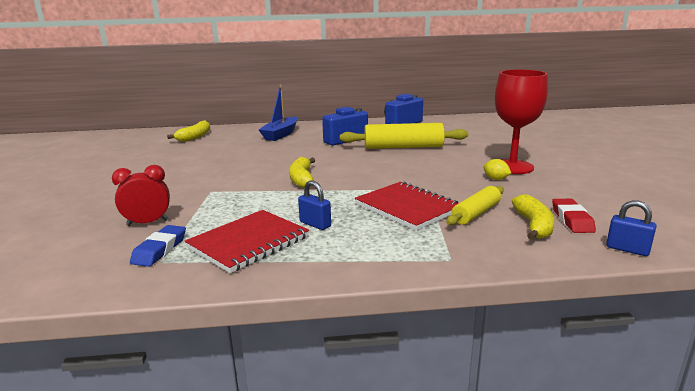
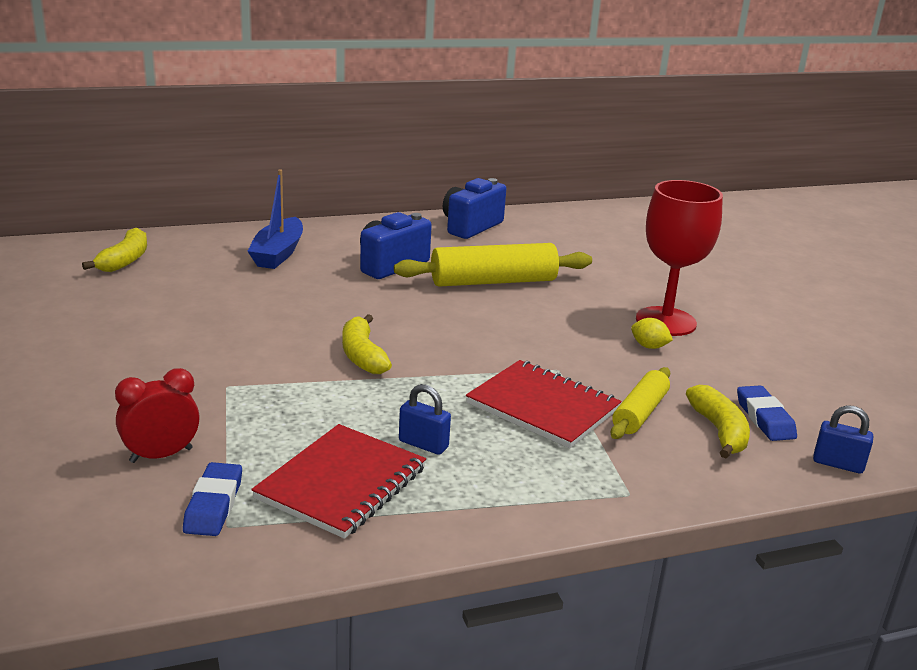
camera: 15 degrees left, 5 degrees up
(572, 220) = (764, 418): red eraser -> blue eraser

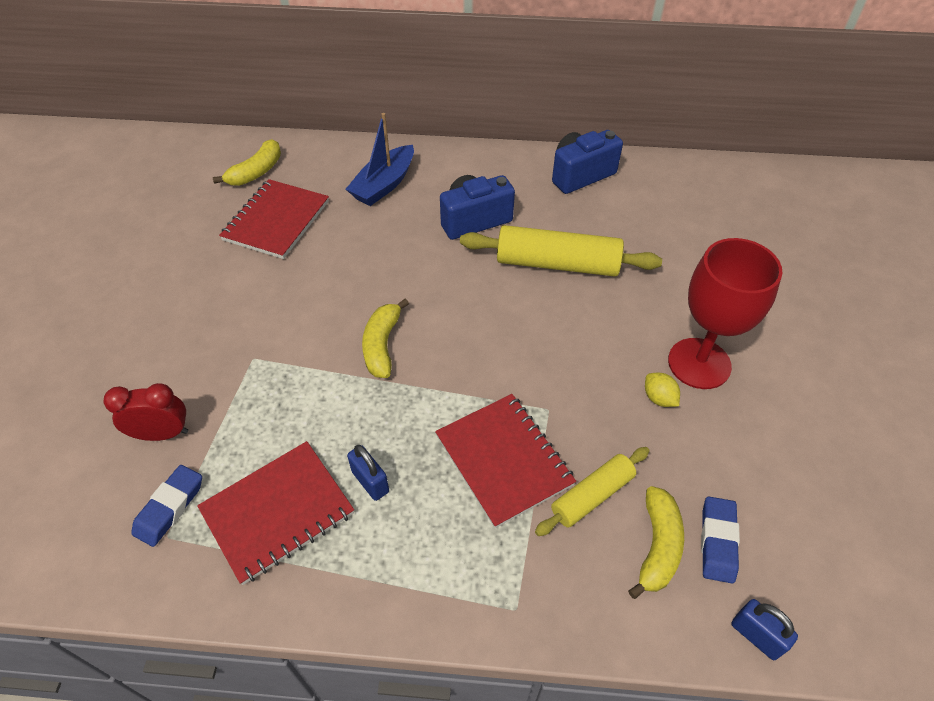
camera: 25 degrees right, 25 degrees up
(176, 290) = (276, 221): none -> red notebook

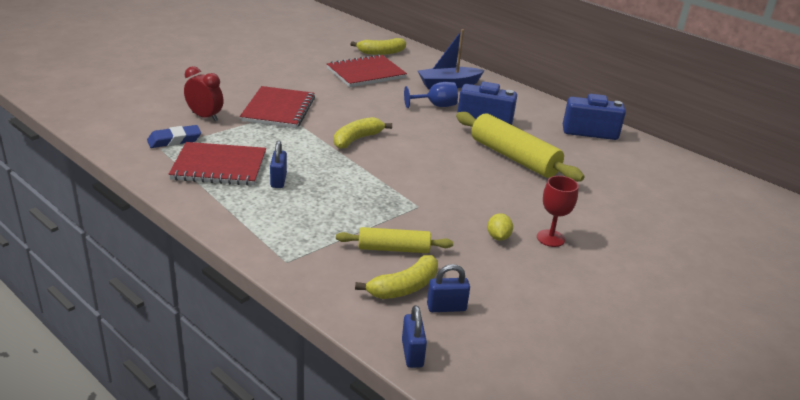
camera: 35 degrees right, 20 degrees down
(406, 230) = (435, 106): none -> blue goblet
(504, 460) = (362, 210): red notebook -> red notebook (278, 109)
(699, 363) = (550, 238): red goblet -> red goblet, size x0.54
(717, 541) = (446, 307): blue eraser -> blue padlock

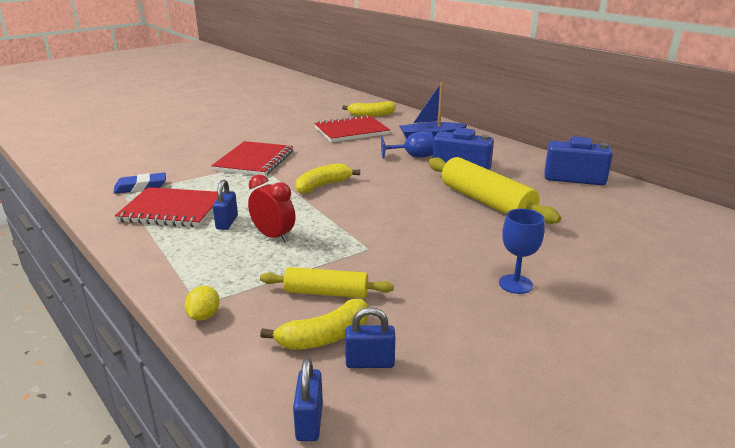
camera: 10 degrees right, 5 degrees down
(205, 117) = (180, 167): red clock -> red clock (273, 236)
(498, 237) = (452, 282): yellow lemon -> yellow lemon (204, 316)
(550, 238) = (515, 284): red goblet -> blue goblet

